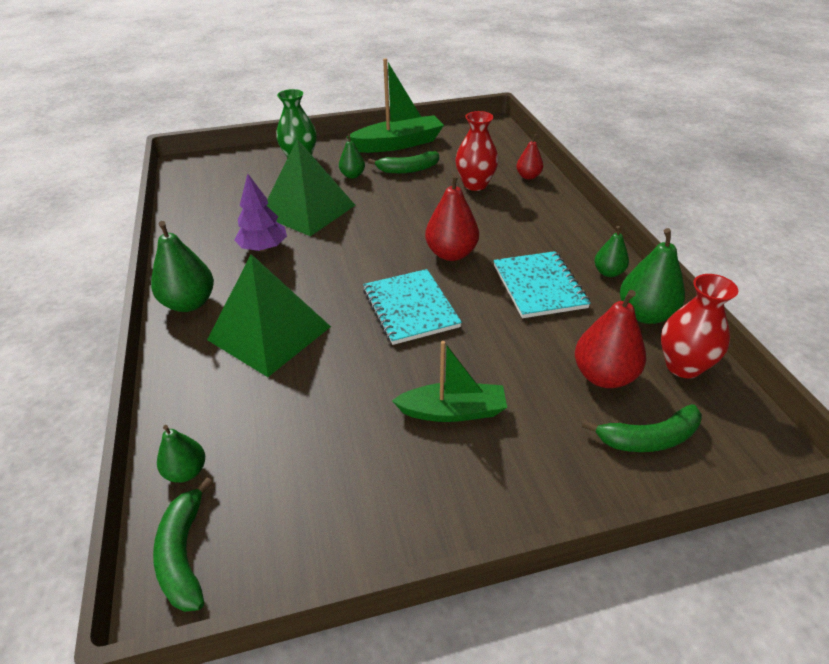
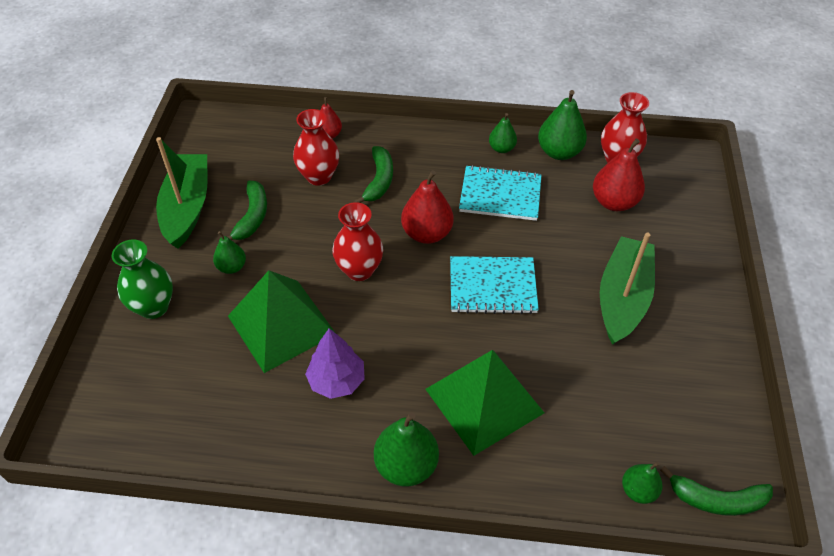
camera: 70 degrees left, 10 degrees up
(384, 230) = (359, 270): none -> red vase
(453, 411) = (622, 298): green boat -> green boat, size x1.50
(648, 438) = (675, 206): green banana -> green banana (379, 181)

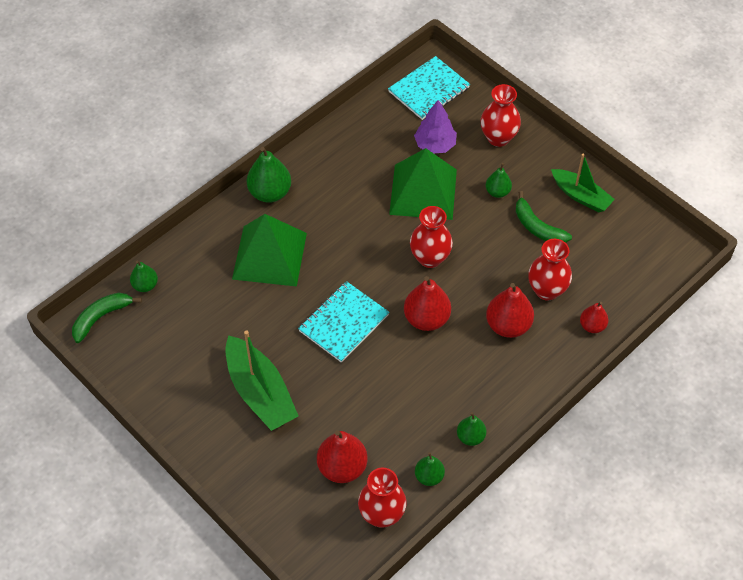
camera: 130 degrees right, 5 degrees up
(154, 307) = (498, 138): green vase -> red vase
(187, 207) = (581, 196): green boat -> green boat, size x0.67
(337, 380) = (355, 195): purple tree -> purple tree (435, 145)
(379, 181) = (508, 325): green banana -> red pear
(500, 195) = (421, 394): turquoise notebook -> turquoise notebook (428, 90)
(559, 152) = (429, 476): green pear -> green pear, size x0.59

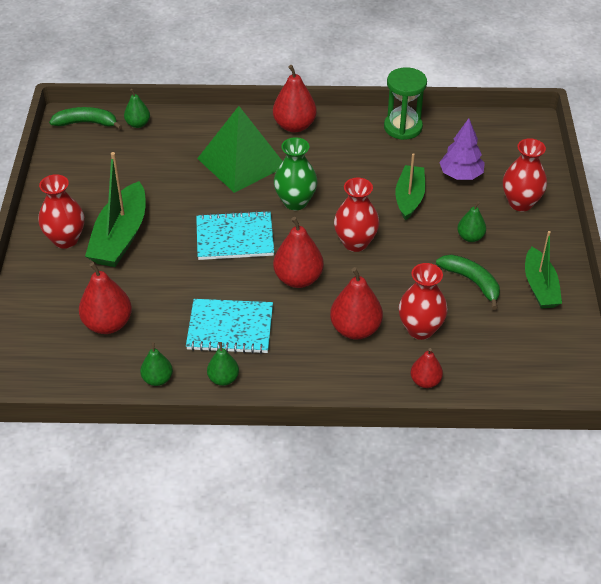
camera: 45 degrees right, 10 degrees down
(270, 193) = (294, 126): green pear -> red pear
(350, 134) = (403, 127): none -> green hourglass
(350, 258) = (295, 202): none -> green vase
(382, 514) = (92, 375): red vase -> red vase (65, 239)
(423, 191) = (409, 198): green pyramid -> green boat
(428, 90) = (504, 138): turquoise notebook -> turquoise notebook (230, 328)
(537, 227) = (472, 282): green banana -> green banana turned 135 degrees clockwise

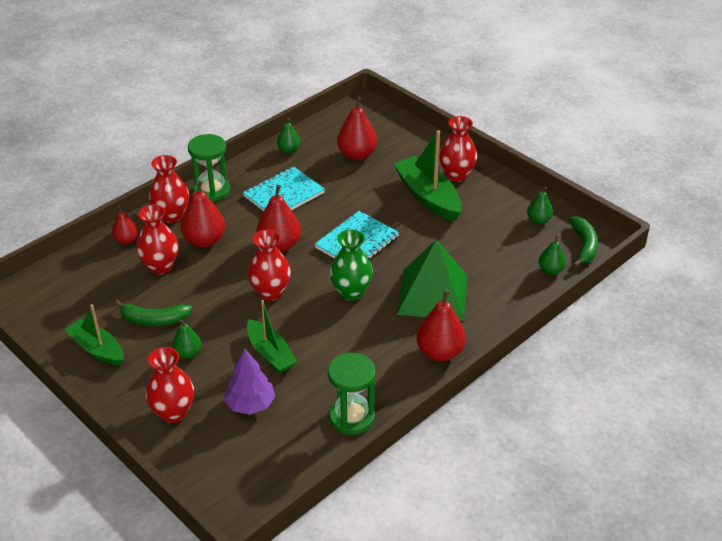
camera: 135 degrees right, 5 degrees down
(86, 123) = (583, 246): green banana -> green banana turned 45 degrees counterclockwise
(223, 379) = (252, 171): green pear -> green pear (538, 220)
(288, 383) = (212, 191): none -> green hourglass
(356, 380) = (172, 215): none -> red vase

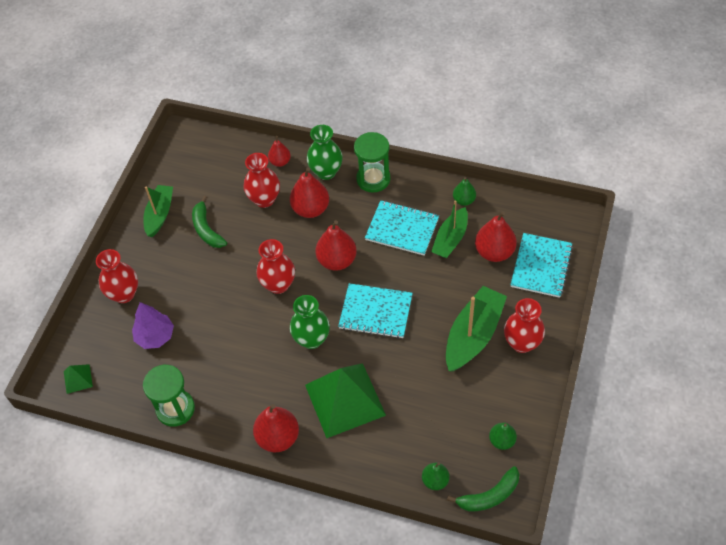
camera: 65 degrees right, 15 degrees up
(172, 215) = (326, 172): red vase -> green vase
(188, 353) = (185, 269): green pear -> none
(249, 488) = (78, 378): none -> green pyramid
(270, 353) = (212, 321): green boat -> green boat (450, 239)
(393, 138) = (541, 266): none -> turquoise notebook

